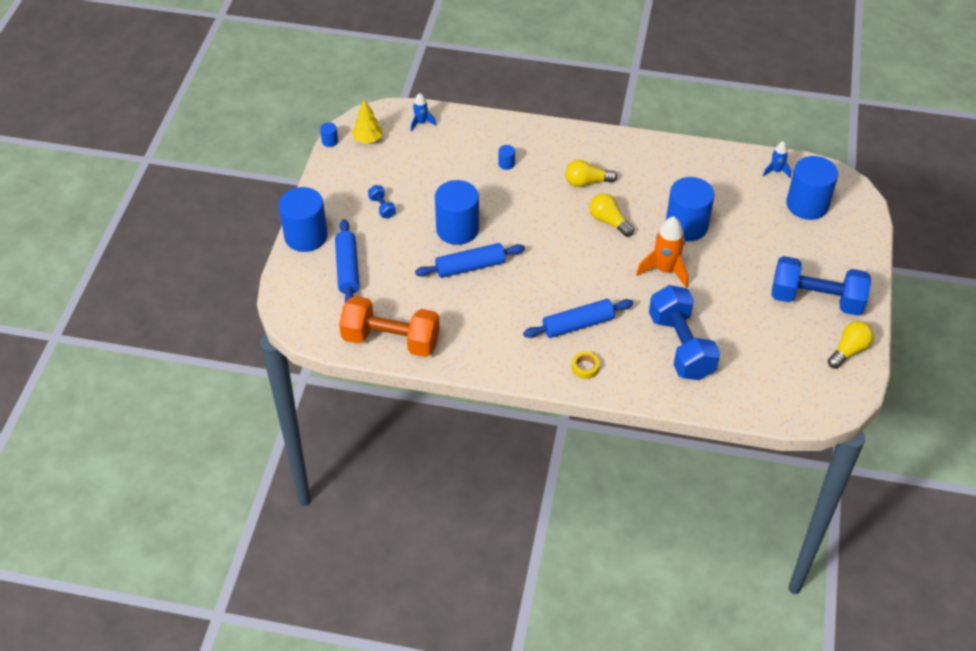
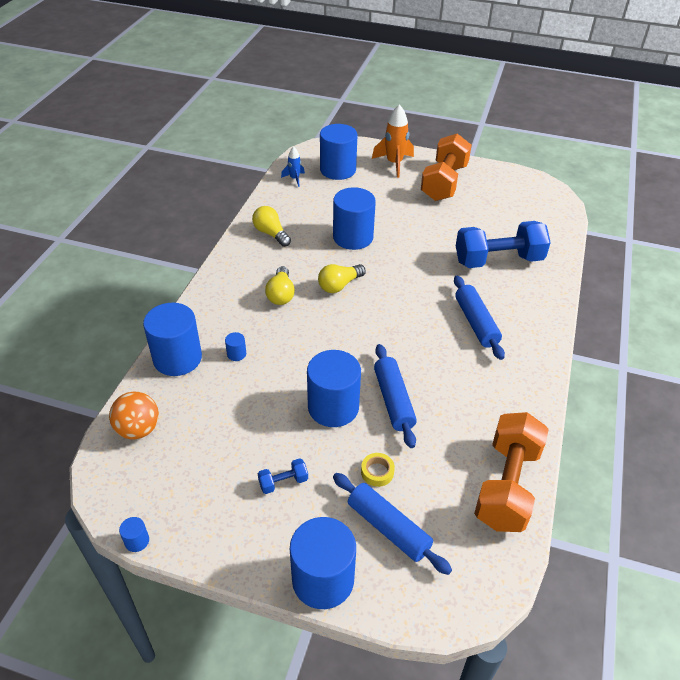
camera: 85 degrees left, 5 degrees down
(348, 269) = (388, 528): blue rolling pin -> blue rolling pin turned 45 degrees clockwise
(368, 139) = (149, 492): yellow tree -> none
(421, 123) = (138, 429): blue rocket -> orange ball
(495, 130) = (177, 358): none -> blue cylinder
(585, 367) = (529, 324): yellow tape -> yellow tape (377, 472)
(665, 270) = (407, 257): orange rocket -> orange rocket (394, 163)
(816, 300) = (444, 182): blue dumbbell -> orange dumbbell
(849, 350) = (496, 176): yellow light bulb -> yellow light bulb (271, 233)

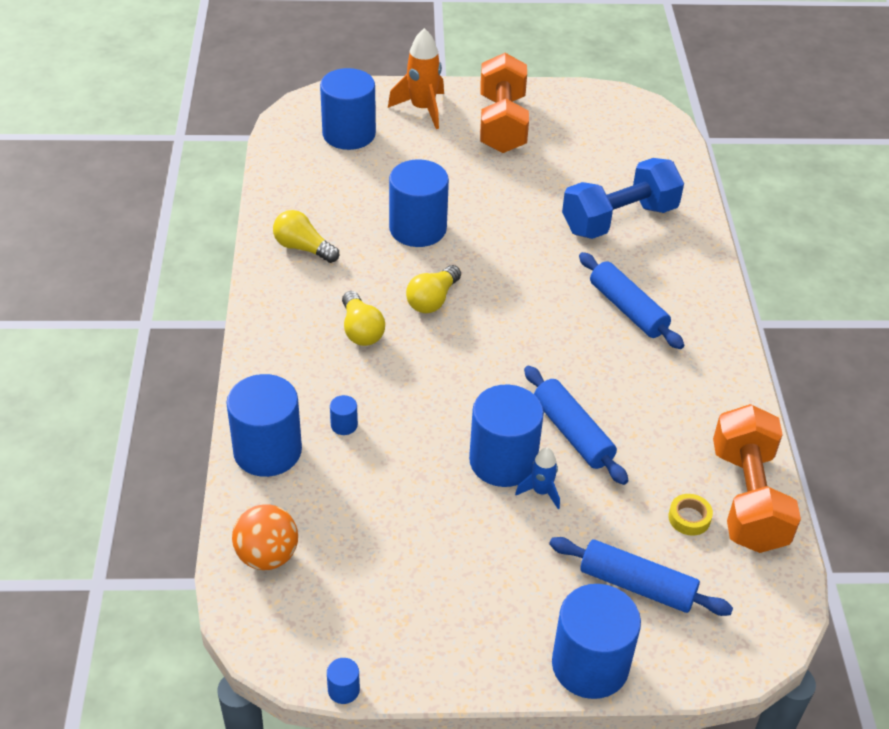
camera: 20 degrees left, 0 degrees up
(283, 482) = (487, 568): blue dumbbell -> none
(294, 179) = (294, 160): blue rocket -> blue rocket (541, 492)
(377, 472) = (594, 525): yellow tape -> yellow tape (689, 518)

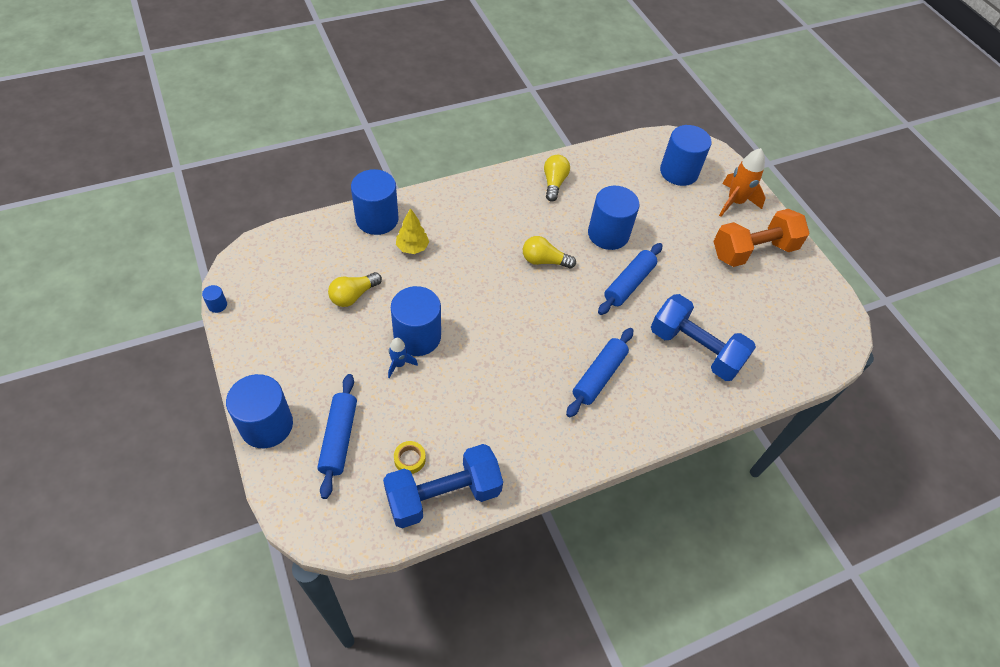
camera: 65 degrees right, 10 degrees up
(267, 556) = (300, 243): orange ball -> none
(344, 425) = (412, 248): blue cylinder -> yellow tree
(361, 330) = (496, 232): yellow light bulb -> yellow light bulb (353, 295)
(572, 433) = (459, 370): blue rolling pin -> blue rolling pin (628, 284)
(747, 498) = (443, 495): orange dumbbell -> blue dumbbell

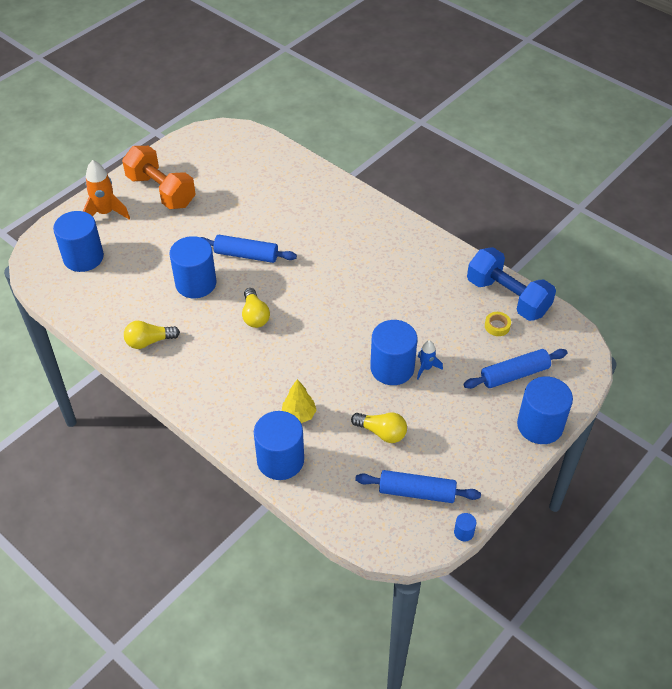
camera: 110 degrees left, 5 degrees down
(599, 376) = (350, 247): blue rolling pin -> blue rolling pin (417, 492)
(695, 349) = (288, 202): blue dumbbell -> none

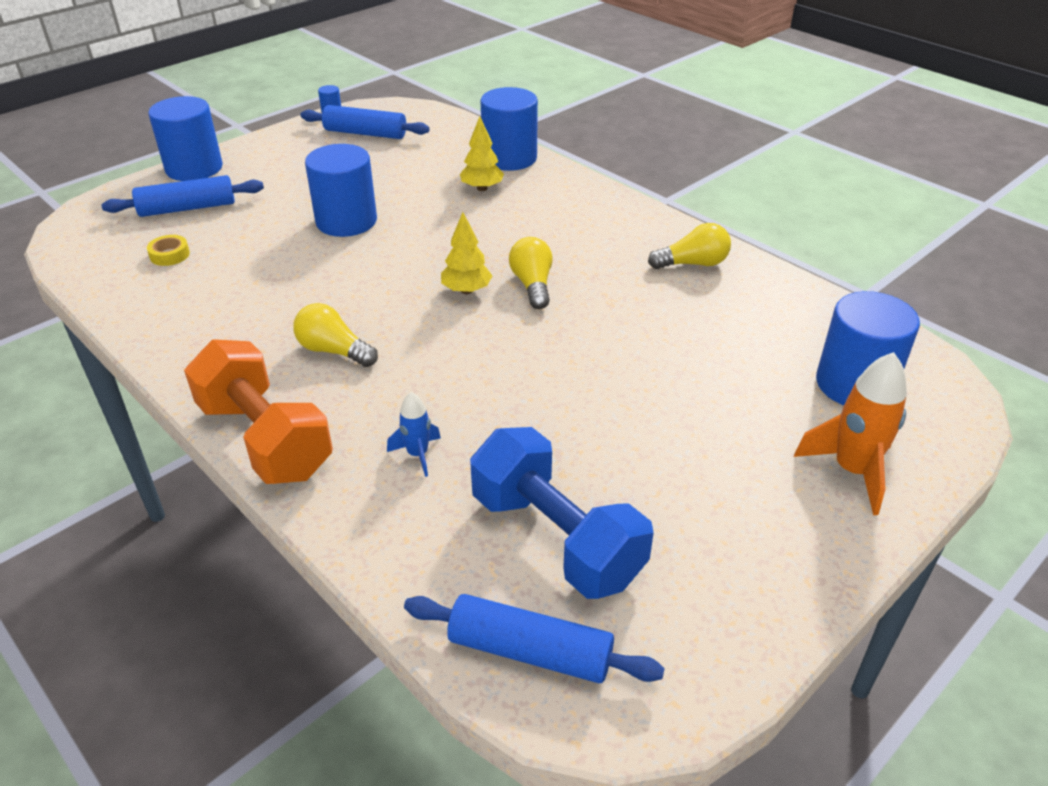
camera: 175 degrees left, 10 degrees down
(161, 191) = (742, 517): orange dumbbell -> orange dumbbell (265, 439)
(196, 283) = (633, 332): blue cylinder -> none
(246, 255) = (544, 371): blue rolling pin -> blue rolling pin (530, 651)
(296, 308) = (466, 290): none -> yellow tree
(382, 432) = (385, 171): yellow light bulb -> yellow light bulb (334, 351)
(426, 368) = (300, 219): blue rocket -> blue rocket (418, 454)
(507, 297) = (124, 287): blue dumbbell -> blue dumbbell (556, 538)

